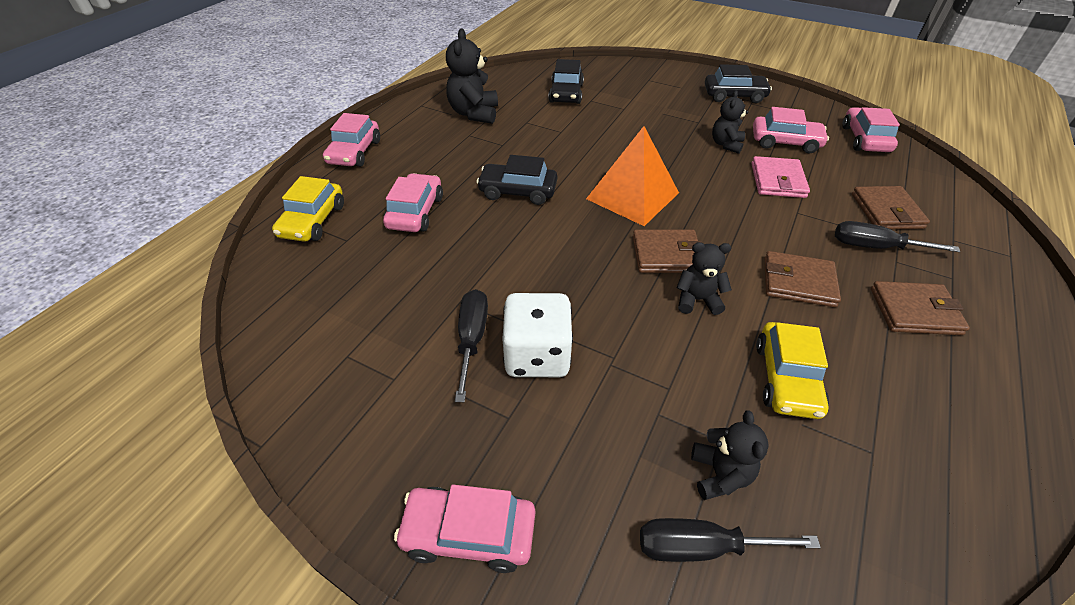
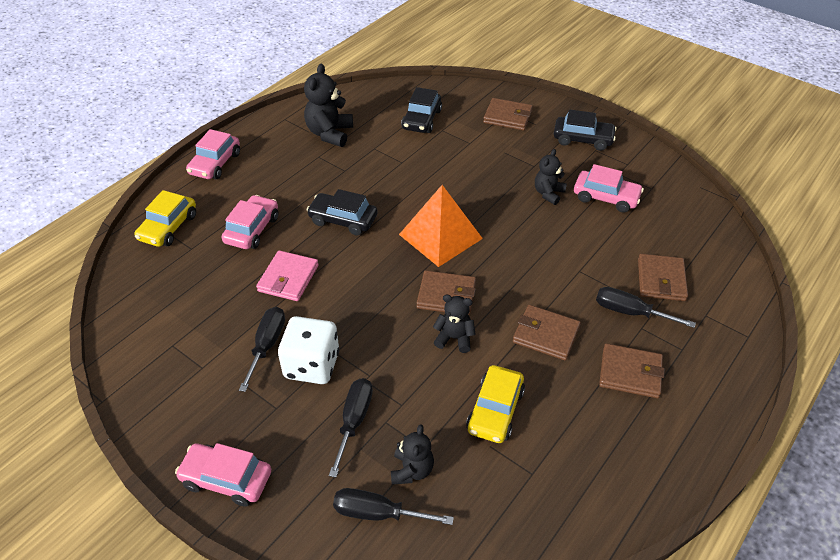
camera: 10 degrees right, 0 degrees up
(617, 419) = (354, 421): none -> black screwdriver
(651, 84) = (507, 117): none -> brown wallet
(778, 180) = (578, 237): pink wallet -> pink wallet (288, 278)
(865, 139) = (685, 203): pink car -> none

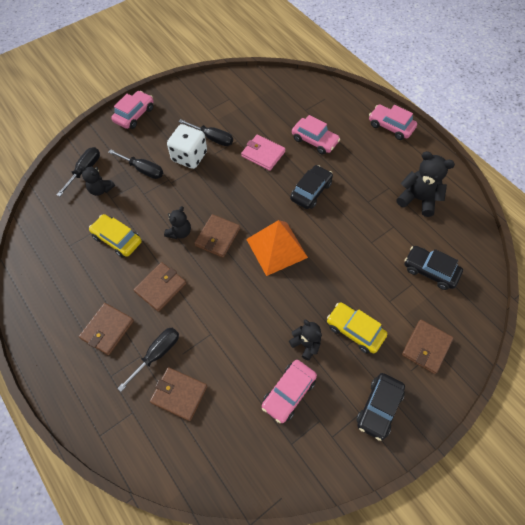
camera: 105 degrees right, 15 degrees up
(168, 227) = (328, 100): yellow car -> yellow car (354, 330)

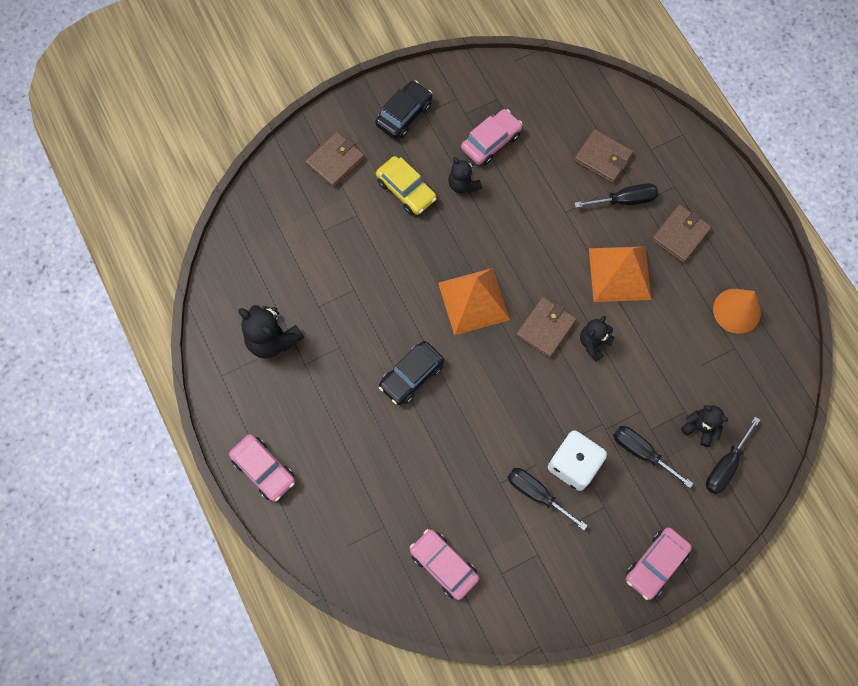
camera: 170 degrees left, 10 degrees up
(64, 273) = (736, 310): none -> orange cone
(117, 239) = (674, 346): yellow car -> none
(157, 354) = (625, 200): black screwdriver -> black screwdriver turned 150 degrees counterclockwise
(160, 287) = (619, 274): brown wallet -> orange pyramid
(263, 154) = (465, 451): pink wallet -> none
(314, 140) = (385, 463): pink car -> pink car (444, 565)
(430, 271) = (297, 242): black car -> none

